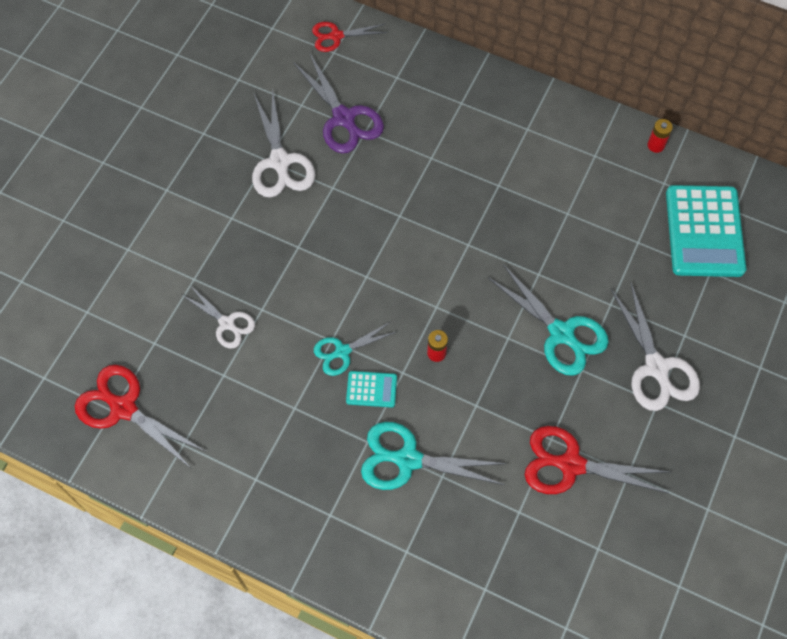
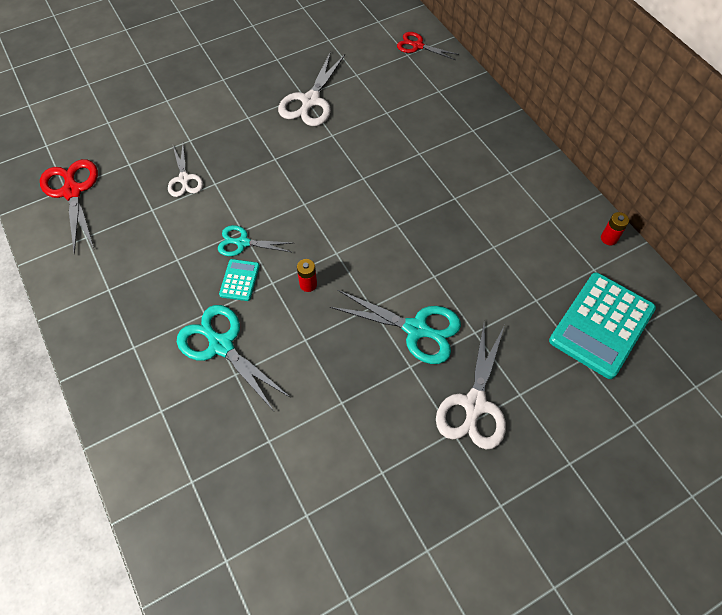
camera: 35 degrees right, 5 degrees down
(344, 118) = (378, 97): purple scissors -> none
(371, 389) = (239, 280): turquoise calculator -> turquoise calculator turned 120 degrees counterclockwise
(561, 333) = (416, 329): turquoise scissors -> turquoise scissors turned 60 degrees counterclockwise
(571, 464) = (340, 433): red scissors -> none

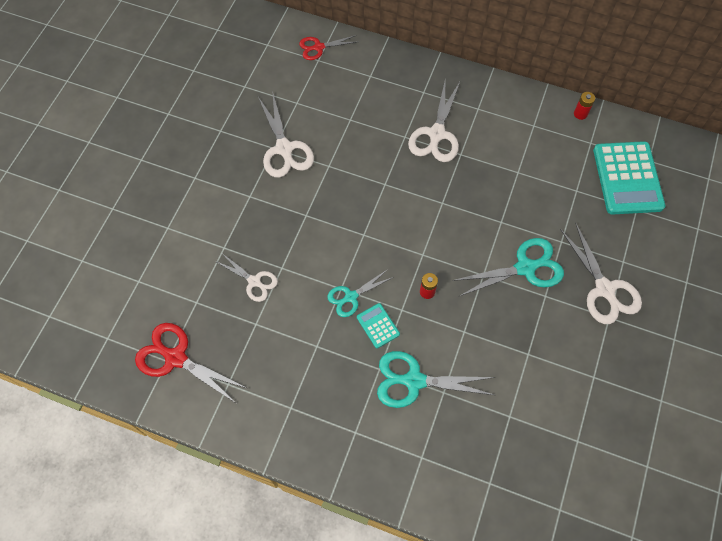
camera: 40 degrees left, 5 degrees up
(449, 169) = (436, 134): none -> white scissors

